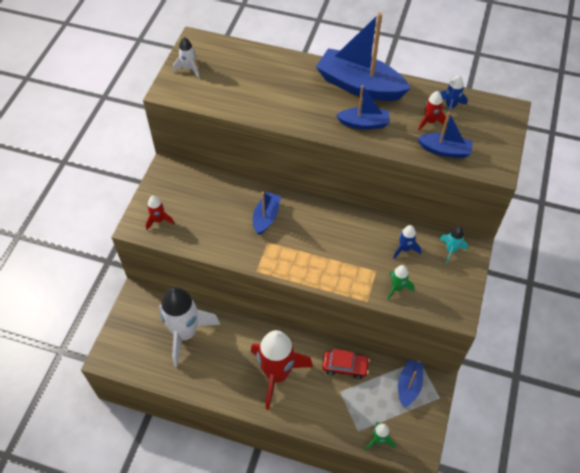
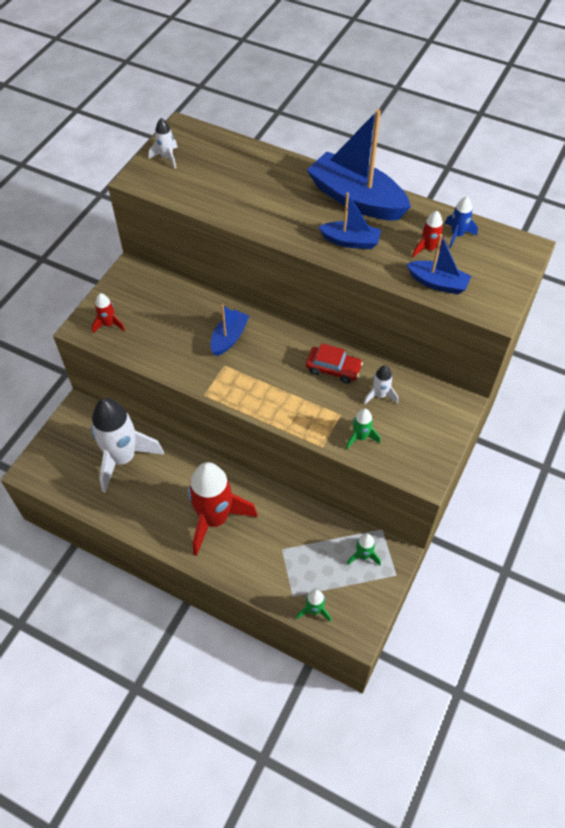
camera: 10 degrees right, 0 degrees up
(345, 366) = (294, 522): red car -> red car (333, 369)
(404, 249) = (380, 395): blue rocket -> white rocket
(409, 386) = (363, 556): blue boat -> green rocket
(451, 250) = (434, 404): turquoise rocket -> none

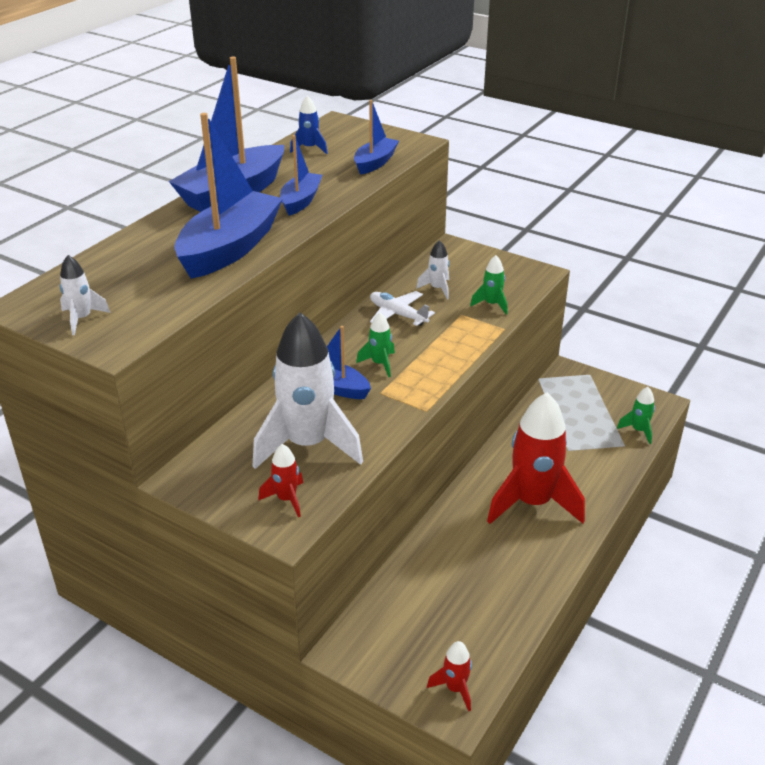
camera: 85 degrees left, 20 degrees down
(123, 458) = (438, 594): white rocket -> white rocket (307, 445)
(265, 211) = (230, 248): none -> blue boat
(333, 369) = (397, 314): red car -> white plane
(363, 556) = (571, 392): green rocket -> green rocket (379, 364)
(428, 249) = (325, 163): red rocket -> red rocket (455, 688)

